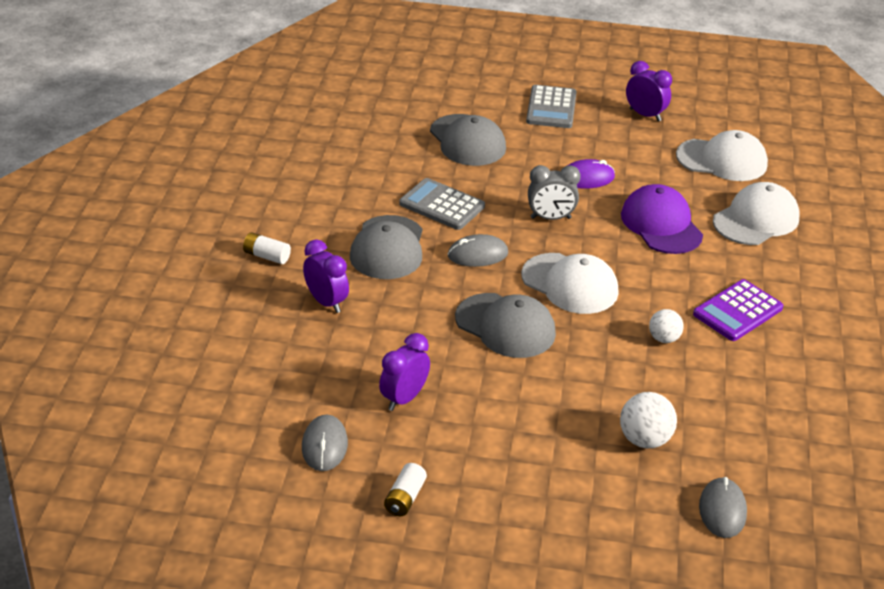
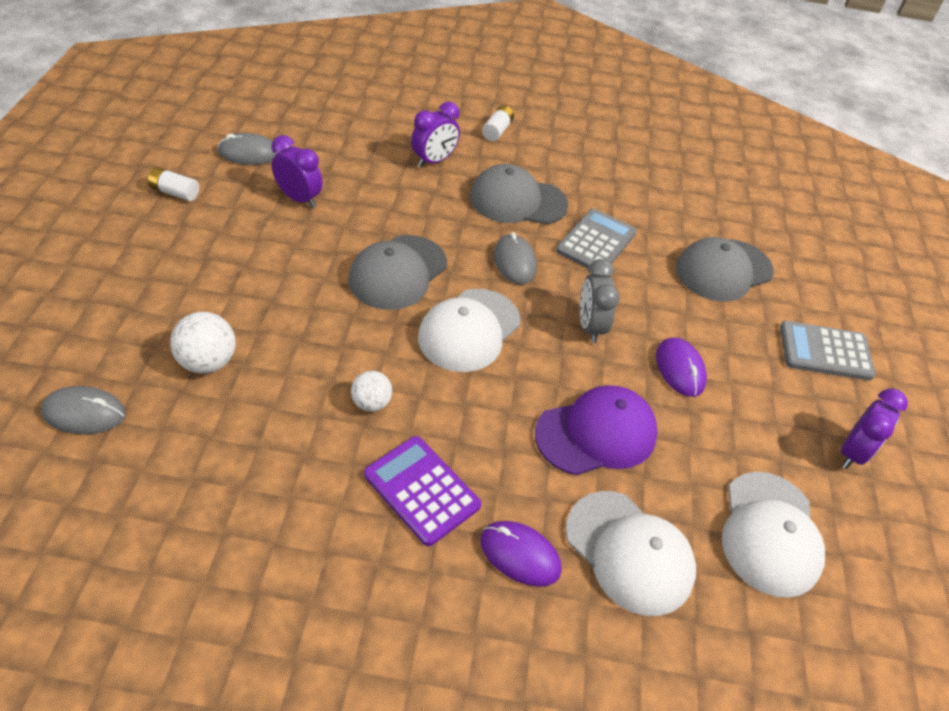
camera: 85 degrees right, 10 degrees up
(774, 267) = (520, 555): none -> purple mouse

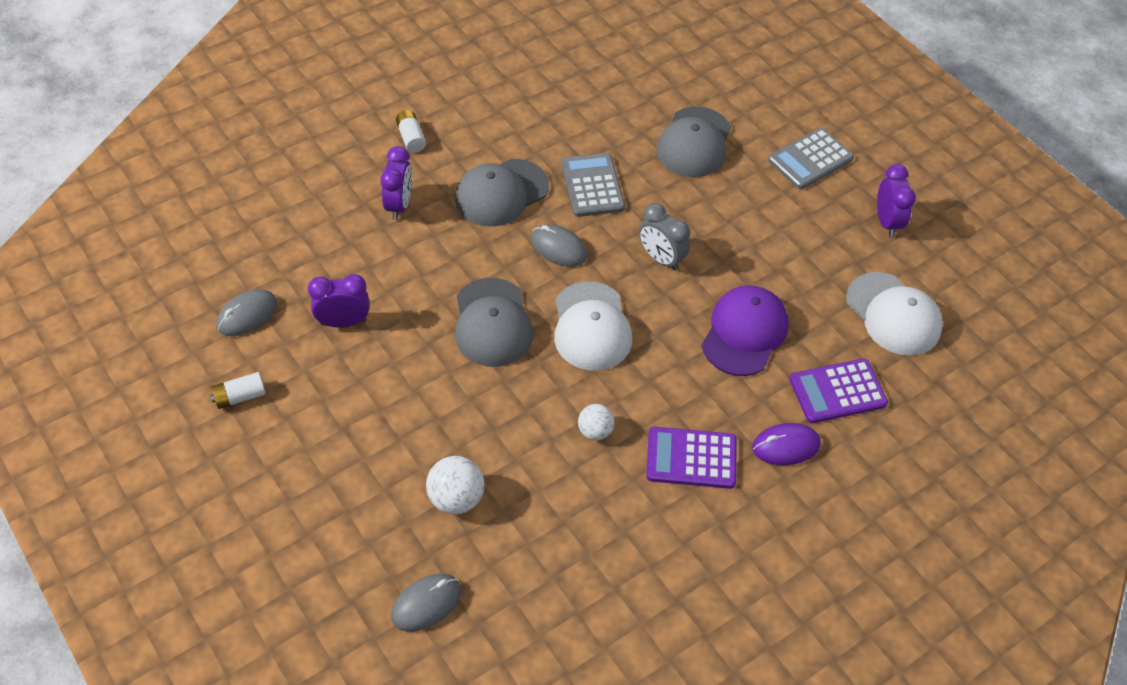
camera: 40 degrees left, 5 degrees up
(629, 552) = (837, 391): white cap -> purple calculator
(680, 369) = (744, 245): purple mouse -> none

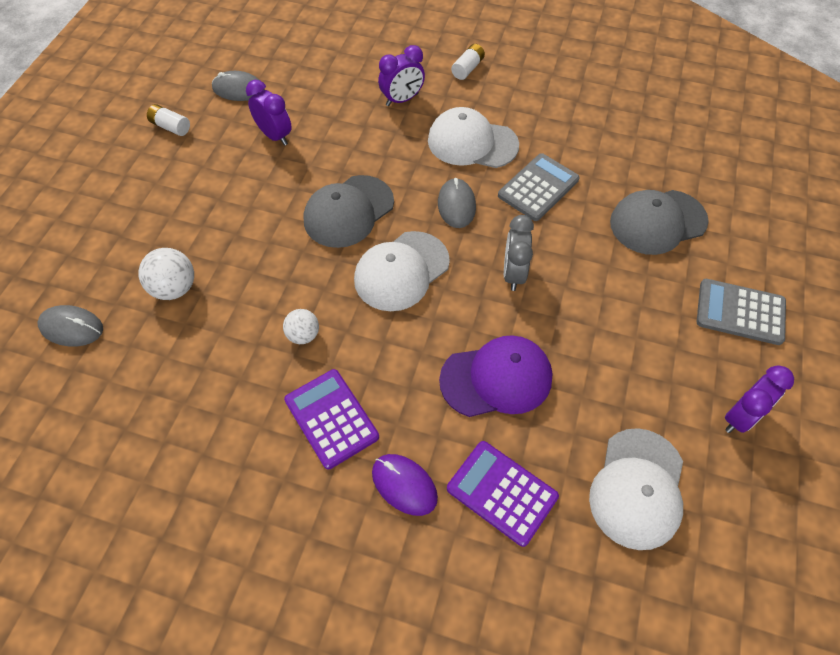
camera: 55 degrees right, 5 degrees up
(501, 193) = (472, 143): grey cap -> white cap

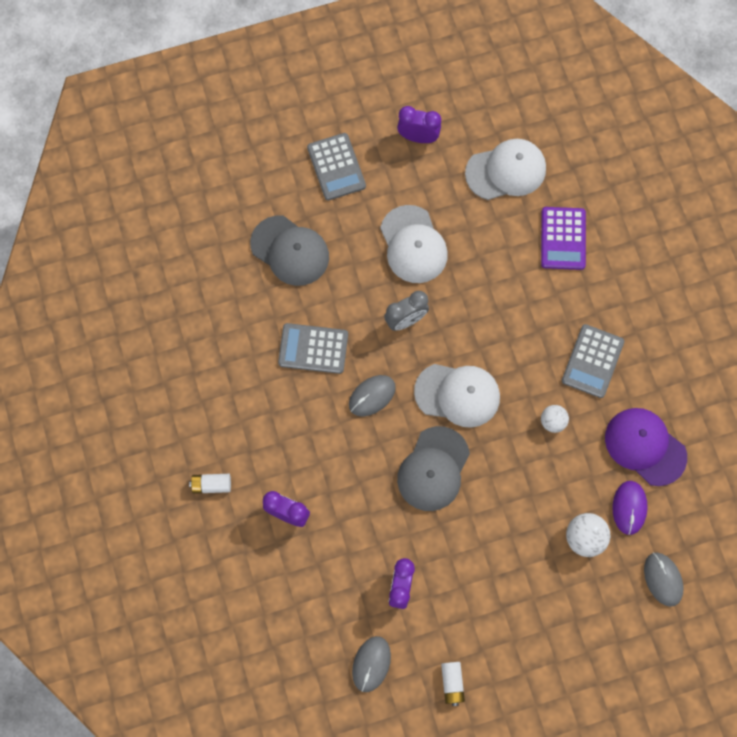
camera: 125 degrees left, 15 degrees up
(238, 89) = (371, 664): grey mouse -> grey mouse turned 45 degrees clockwise
(331, 418) = (592, 361): purple calculator -> grey calculator
(348, 211) = (433, 469): grey cap -> grey cap turned 105 degrees clockwise
(404, 485) = (599, 292): purple mouse -> purple mouse (629, 507)
(472, 143) = (299, 425): white cap -> white cap (413, 245)
(496, 378) = (494, 283): purple cap -> purple cap (645, 446)

